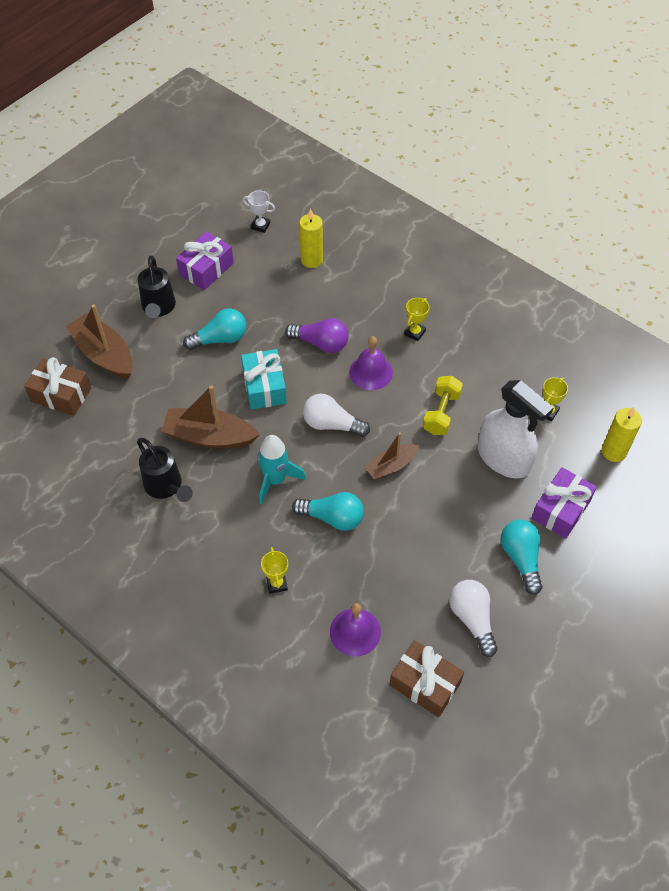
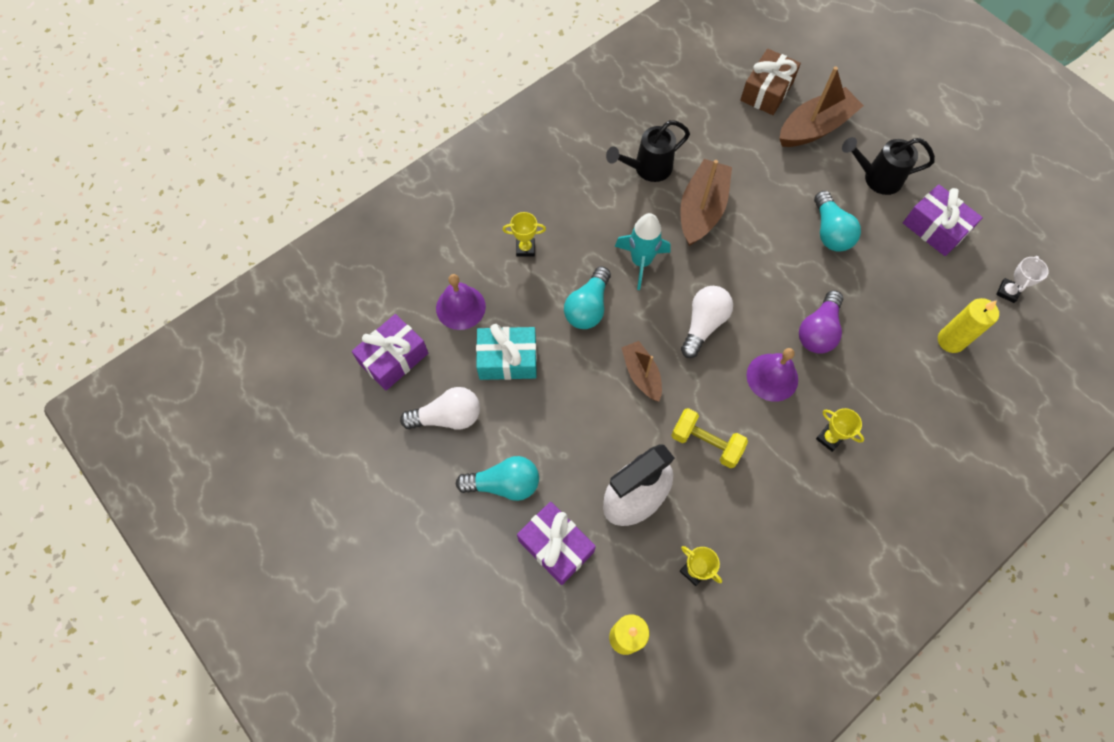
camera: 100 degrees right, 10 degrees up
(264, 387) = (760, 266): turquoise gift -> turquoise gift (507, 359)
(425, 683) = (393, 358): brown gift -> purple gift

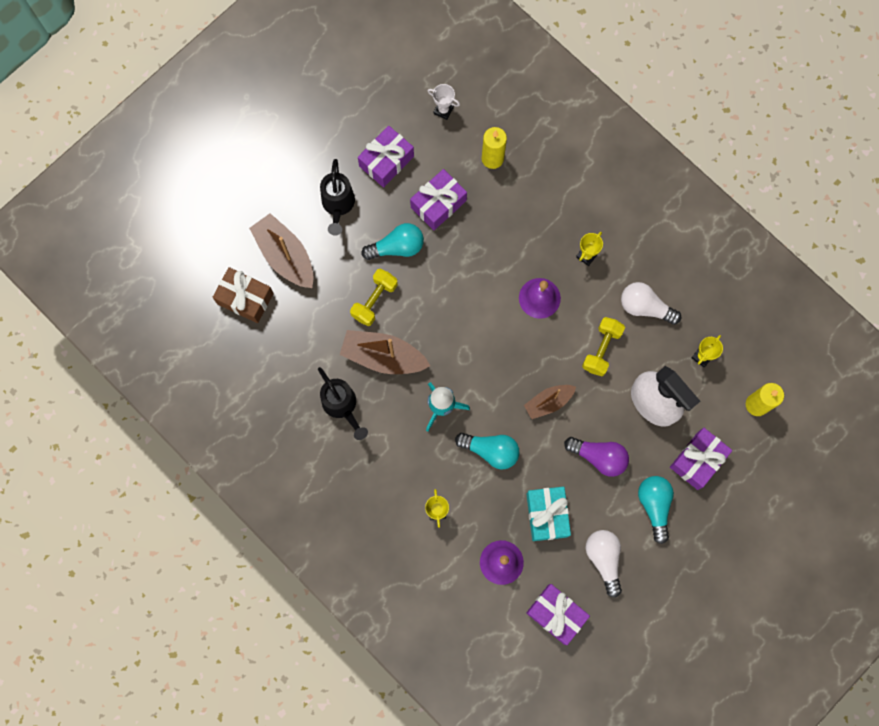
camera: 95 degrees left, 10 degrees up
(703, 324) = (497, 353): white light bulb -> white light bulb (645, 307)
(766, 205) = (374, 300): none -> yellow dumbbell
(818, 331) = (494, 260): purple light bulb -> purple light bulb (599, 457)
(886, 277) = (438, 204): none -> purple gift

